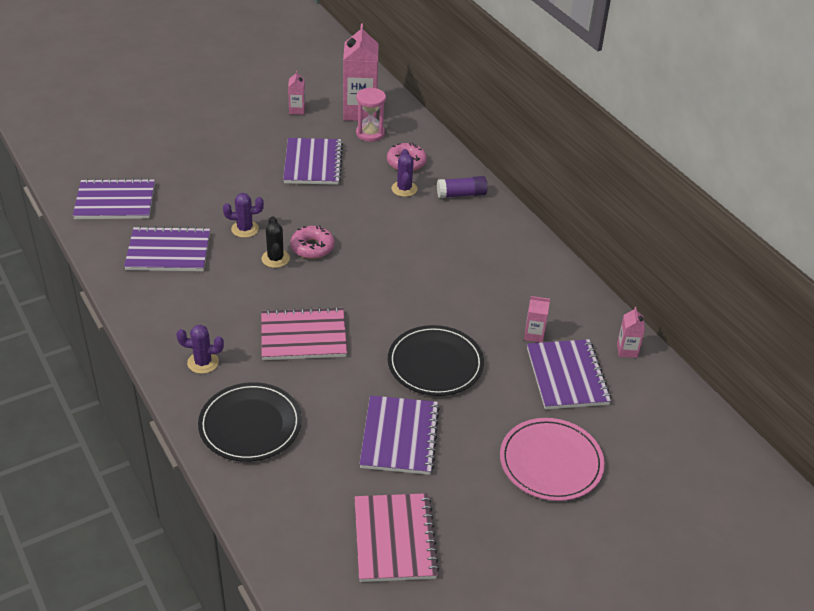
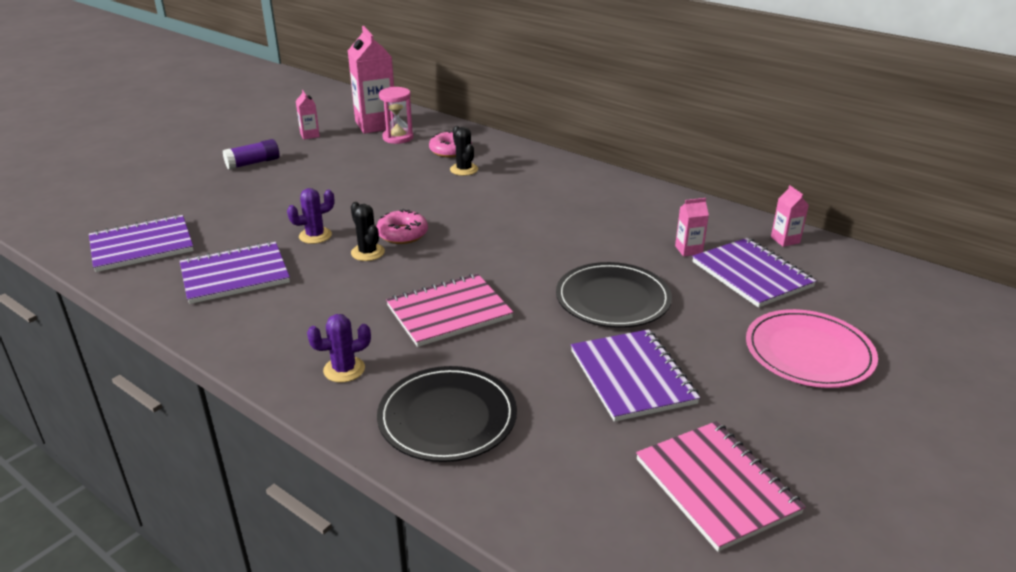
camera: 20 degrees left, 10 degrees down
(313, 163) = (355, 170): purple notebook -> none
(404, 189) = (464, 169): purple cactus -> black cactus
(461, 194) = (523, 162): purple glue stick -> purple glue stick (253, 163)

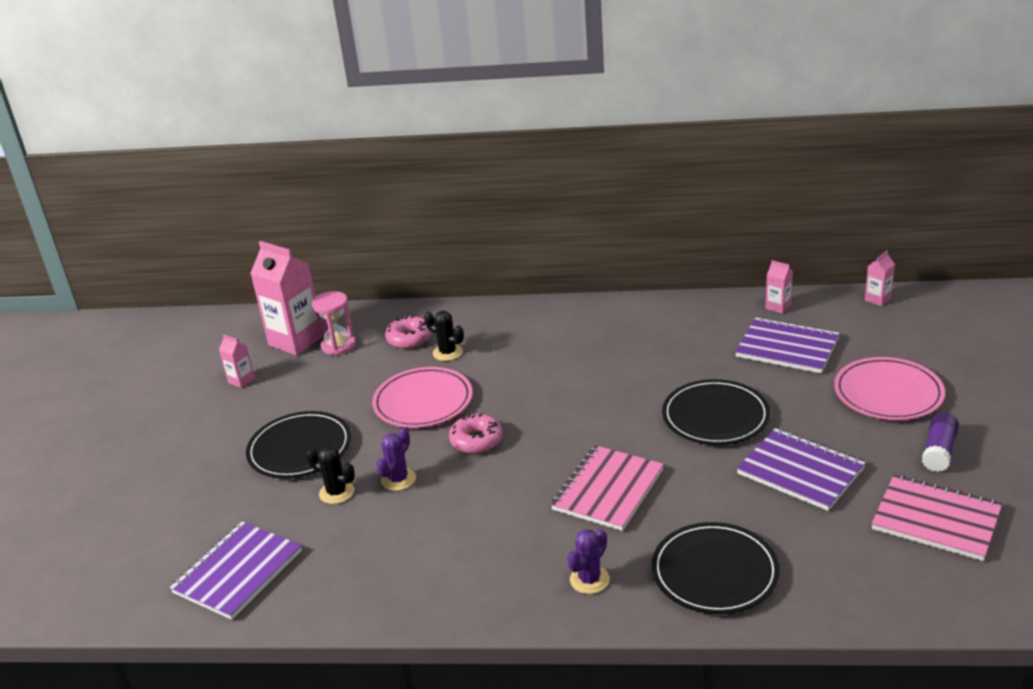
camera: 30 degrees left, 0 degrees up
(235, 275) = (376, 552): purple notebook -> none
(253, 163) = (225, 436): purple glue stick -> purple glue stick (939, 451)
(284, 189) = (300, 448): none -> black plate
(368, 252) = (469, 472): black cactus -> black cactus (336, 492)
(403, 193) = (423, 401): none -> pink plate
(688, 250) = (721, 347): pink carton -> pink carton (877, 299)

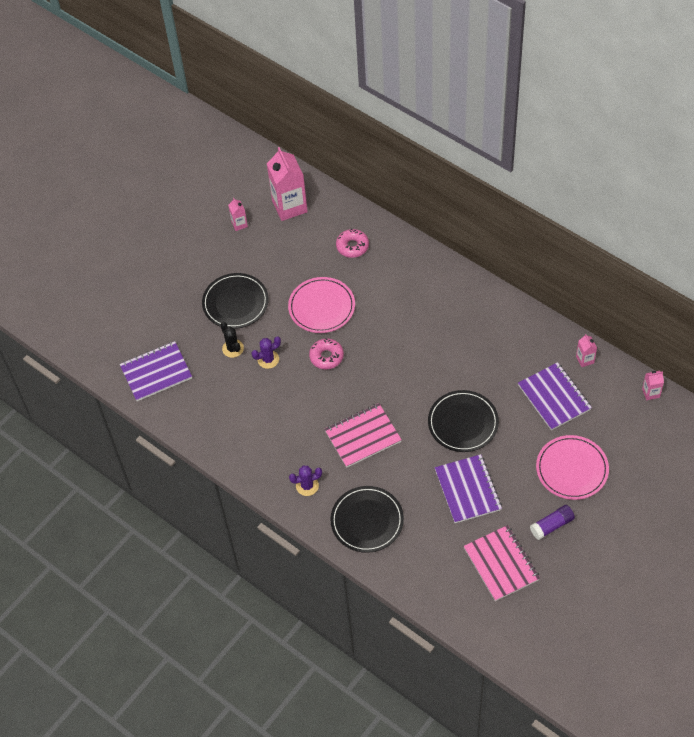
camera: 35 degrees right, 25 degrees up
(338, 346) = (309, 227): pink hourglass -> none
(447, 353) = (364, 274): black cactus -> none

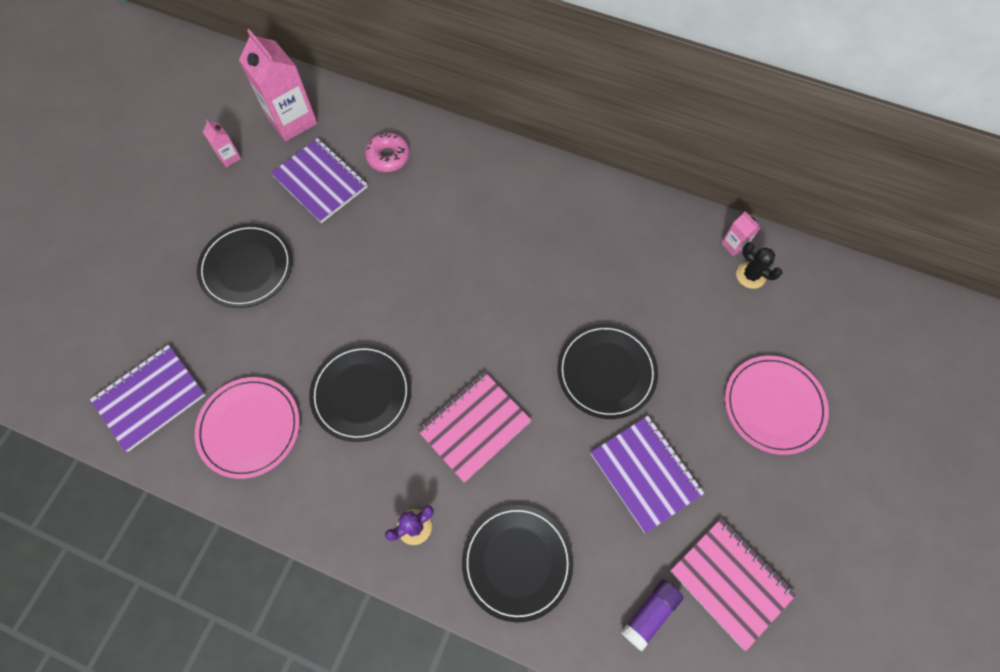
camera: 20 degrees left, 10 degrees up
(233, 348) = (257, 335): black cactus -> black cactus (750, 275)
(268, 359) = (311, 340): purple cactus -> none
(293, 400) = (361, 393): none -> black plate
(321, 307) = (368, 247): pink plate -> pink plate (249, 428)
(326, 357) = (392, 318): pink donut -> none
(552, 525) = (778, 500): purple glue stick -> purple glue stick (650, 614)
(554, 397) = (714, 306): purple notebook -> purple notebook (320, 182)
(651, 393) = (832, 271): pink carton -> none

